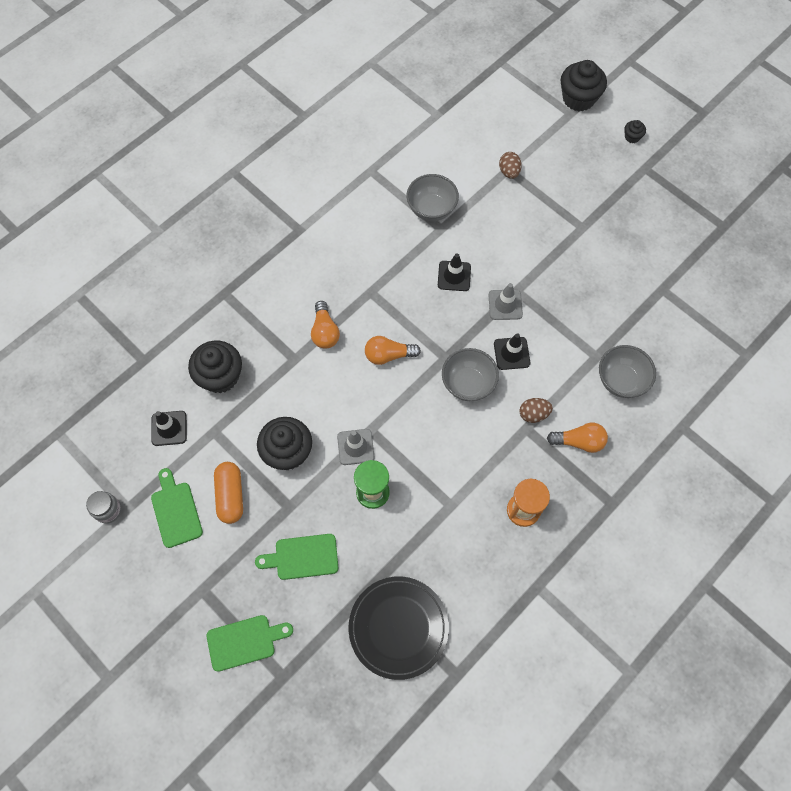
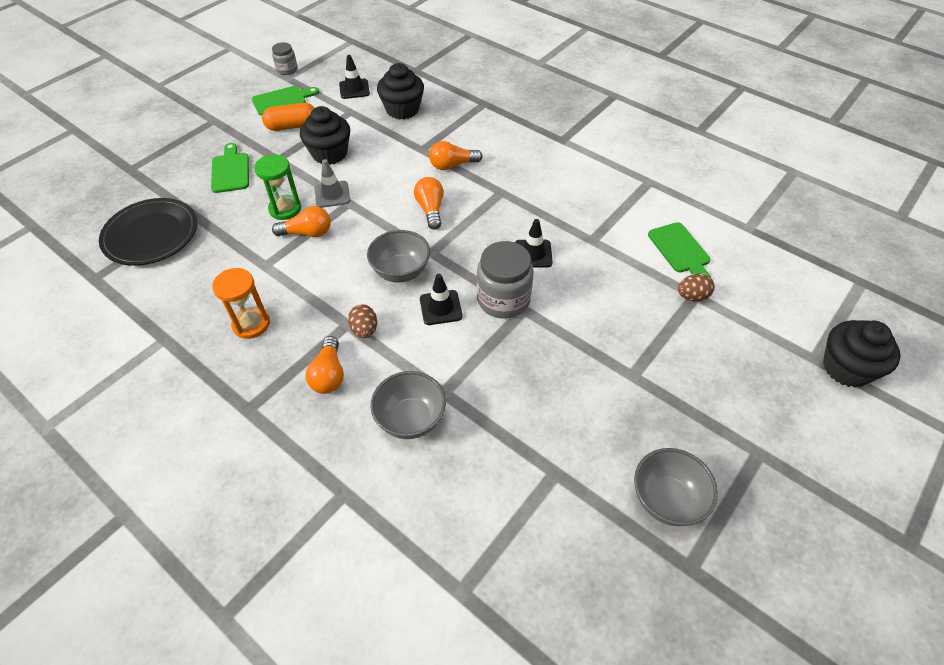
camera: 85 degrees right, 15 degrees down
(245, 642) = (165, 146): green cutting board -> green cutting board (680, 250)
(410, 468) = (307, 233): none -> orange light bulb
(431, 209) = (615, 231): grey bowl -> grey bowl (666, 499)
(505, 305) = (503, 299): grey traffic cone -> grey jar
(632, 137) = (809, 436): black cupcake -> none

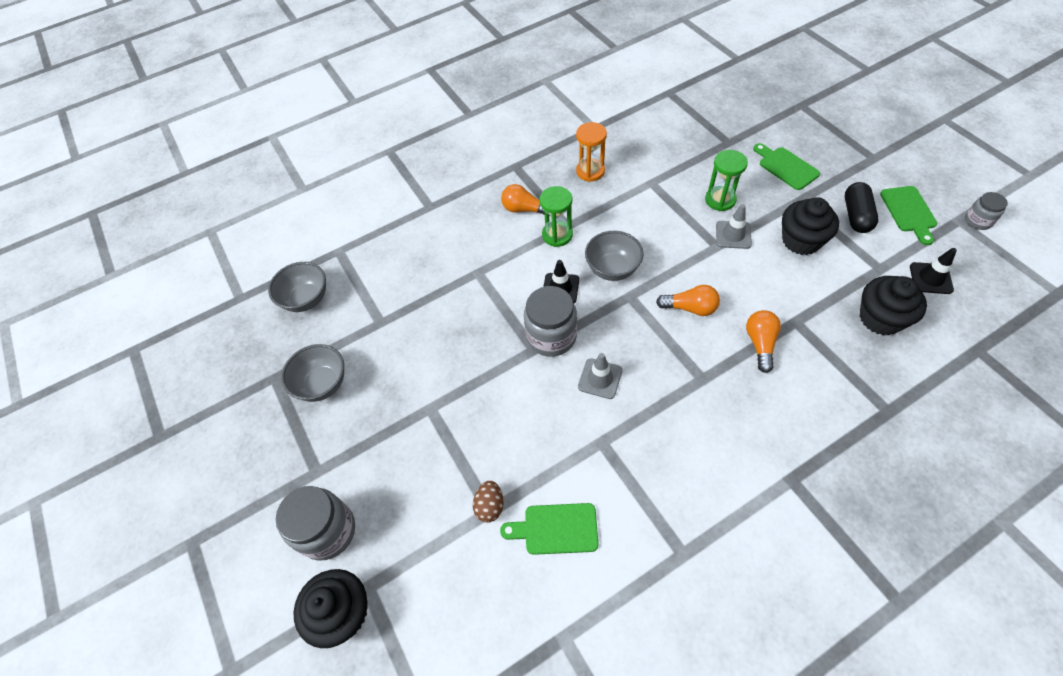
camera: 115 degrees right, 5 degrees up
(151, 235) = (708, 119): black plate -> none
(230, 170) = (786, 167): green cutting board -> green cutting board turned 135 degrees counterclockwise
(292, 126) = (856, 216): orange capsule -> black capsule
(307, 233) = (683, 212): orange light bulb -> none
(364, 330) = (557, 235): brown egg -> green hourglass
(410, 419) = (465, 248): grey bowl -> grey bowl (306, 299)
(533, 254) = (600, 378): black traffic cone -> grey traffic cone
(800, 412) = (327, 531): none -> grey jar

